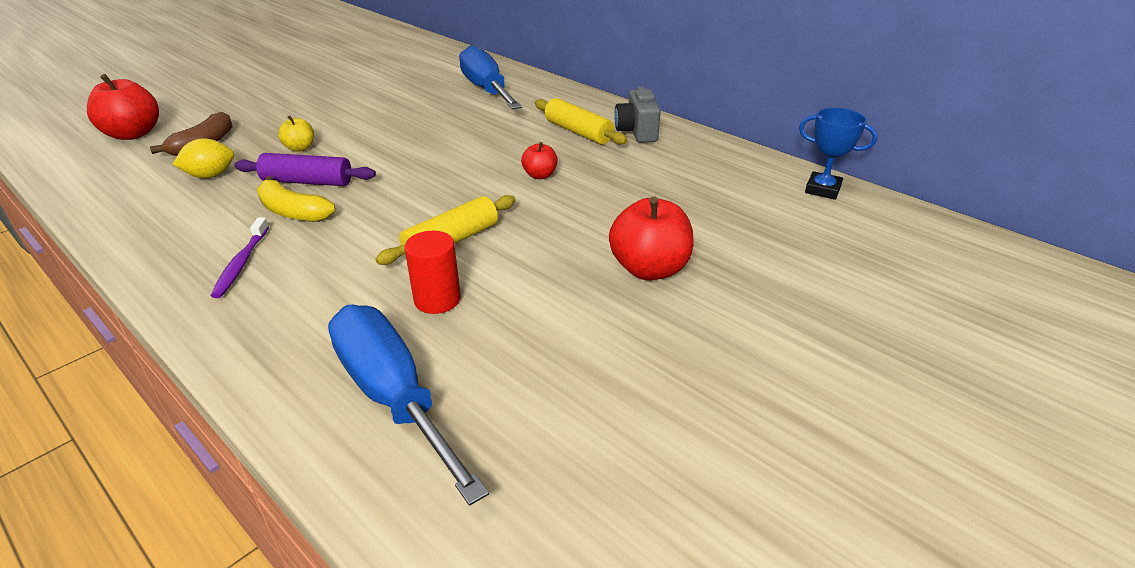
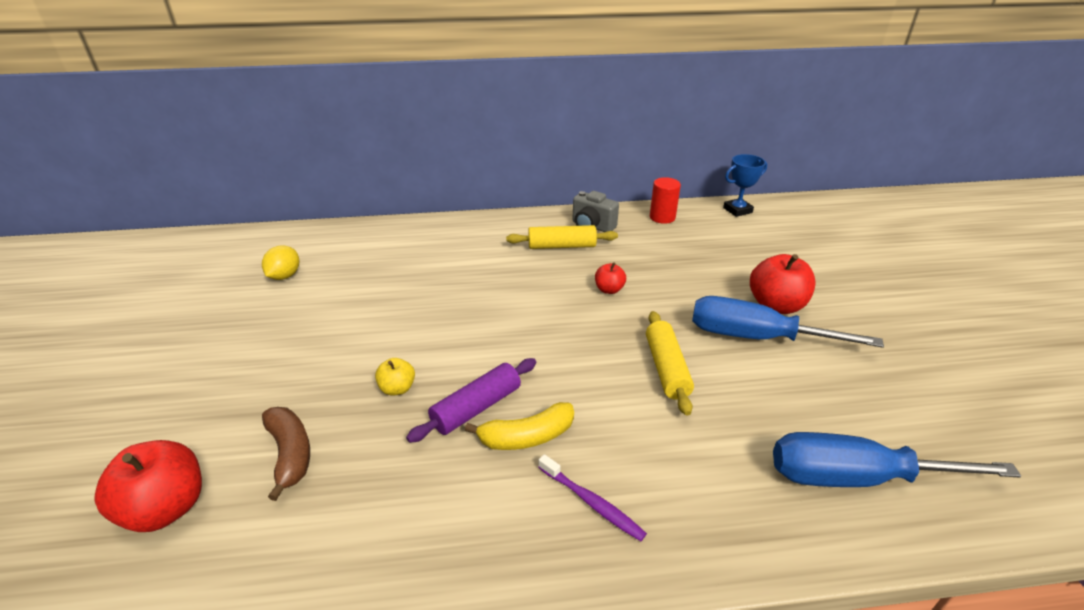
camera: 50 degrees left, 0 degrees up
(210, 176) = (378, 471): yellow lemon -> yellow lemon (285, 276)
(437, 300) = (744, 408): red cylinder -> red cylinder (662, 217)
(486, 90) = (429, 249): blue screwdriver -> blue screwdriver (755, 337)

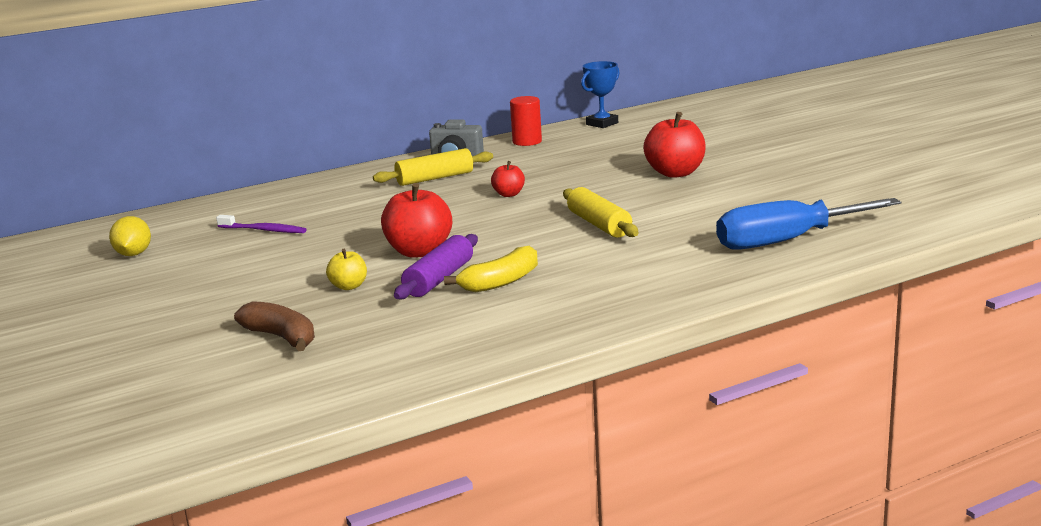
camera: 20 degrees left, 15 degrees down
(166, 508) = (193, 385): red apple -> red apple (419, 252)
(592, 502) = (585, 296): purple toothbrush -> purple toothbrush (264, 230)
(755, 337) = (668, 193): blue screwdriver -> none

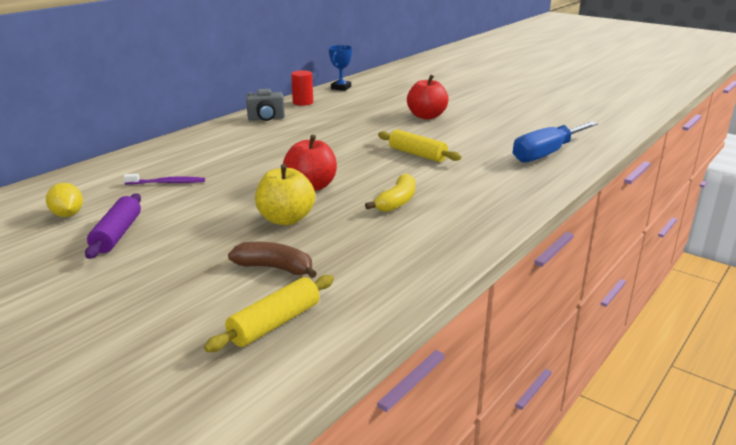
camera: 25 degrees left, 5 degrees up
(349, 286) = (286, 219): yellow apple -> yellow apple, size x1.86
(435, 178) = (264, 132): yellow rolling pin -> yellow rolling pin (275, 323)
(439, 279) = (349, 205): purple rolling pin -> purple rolling pin (117, 234)
(509, 194) = (331, 139): red apple -> none

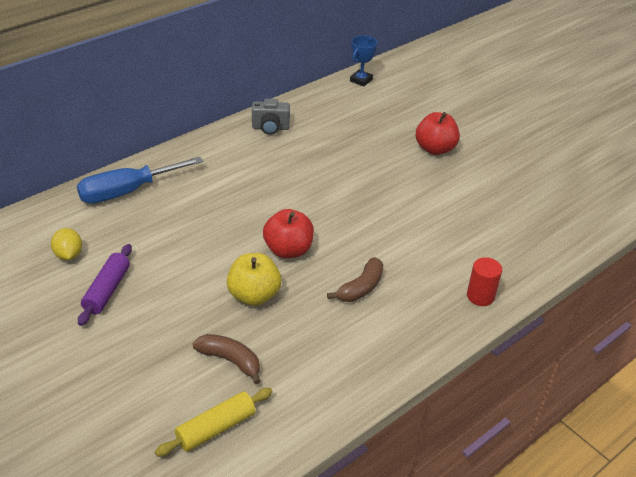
camera: 10 degrees right, 15 degrees up
(167, 183) = (159, 222): purple toothbrush -> none
(303, 102) = (314, 103): red cylinder -> red cylinder (480, 296)
(397, 202) = (361, 288): yellow banana -> brown banana
(417, 154) = (404, 215): yellow rolling pin -> none
(546, 154) = (535, 236): blue screwdriver -> blue screwdriver (127, 191)

